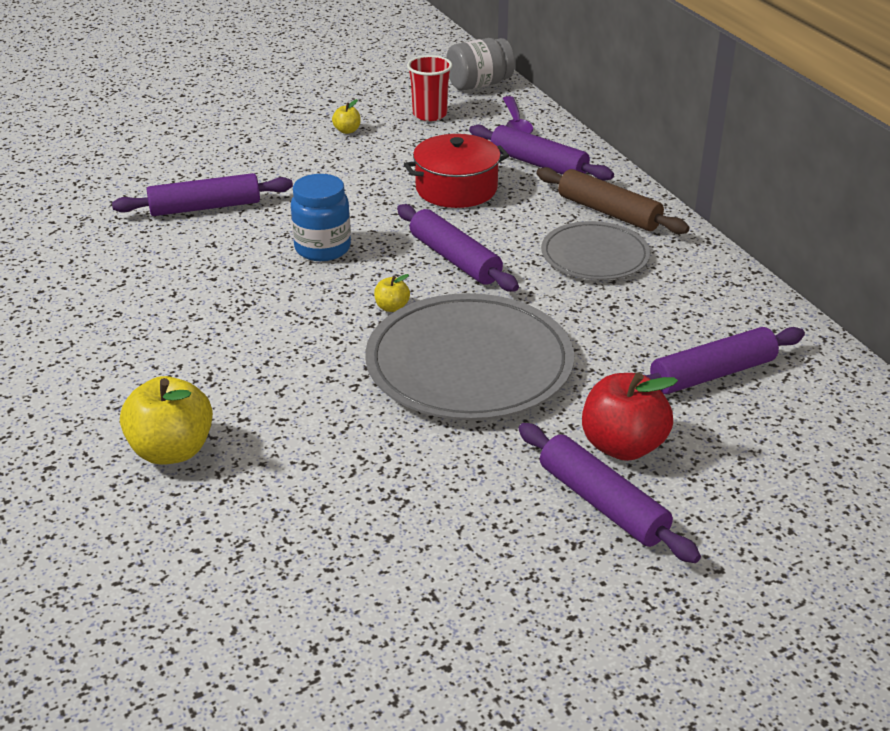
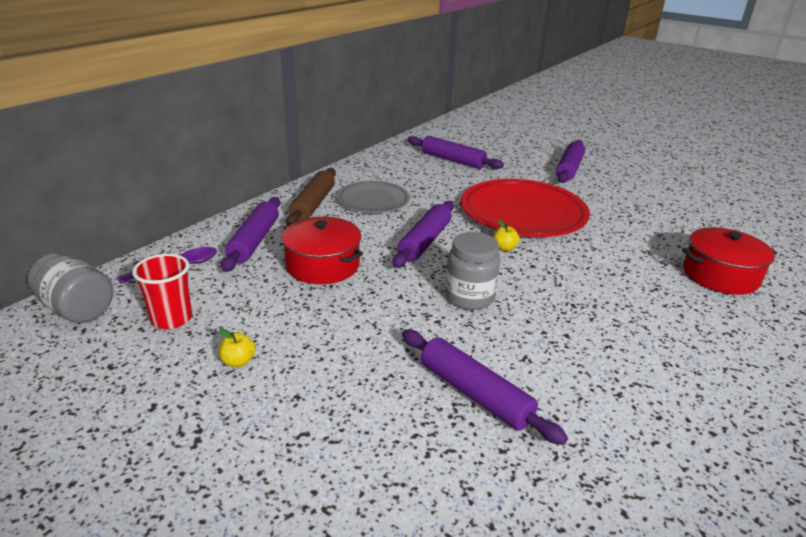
camera: 120 degrees left, 5 degrees down
(172, 450) = (720, 275): yellow apple -> red pot
(322, 248) = (469, 297): blue jar -> grey jar
(469, 363) = (523, 213): grey plate -> red plate
(623, 446) = (529, 170): red apple -> none

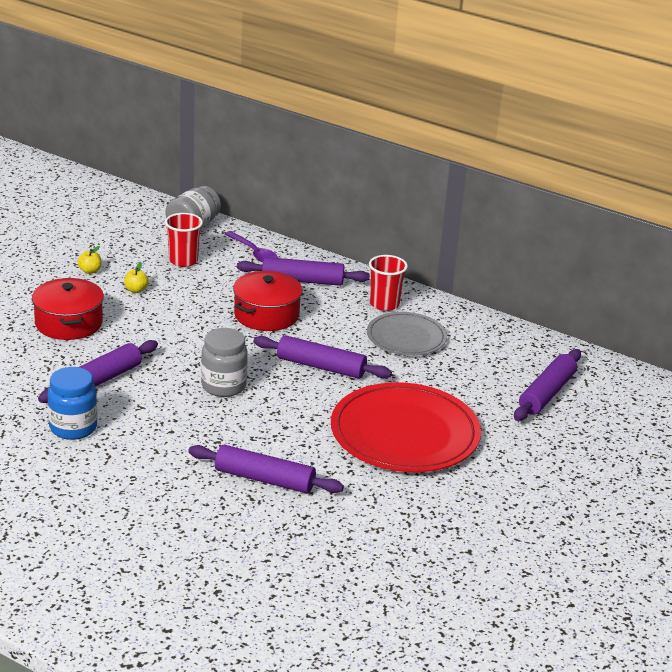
camera: 85 degrees right, 0 degrees up
(313, 204) = (384, 304): brown rolling pin -> red cup
(504, 248) = (317, 412): yellow apple -> yellow apple (90, 271)
(569, 168) = (562, 489): purple rolling pin -> purple rolling pin (264, 479)
(591, 417) = (73, 428): none -> blue jar
(720, 275) = (284, 551): red pot -> red pot (69, 323)

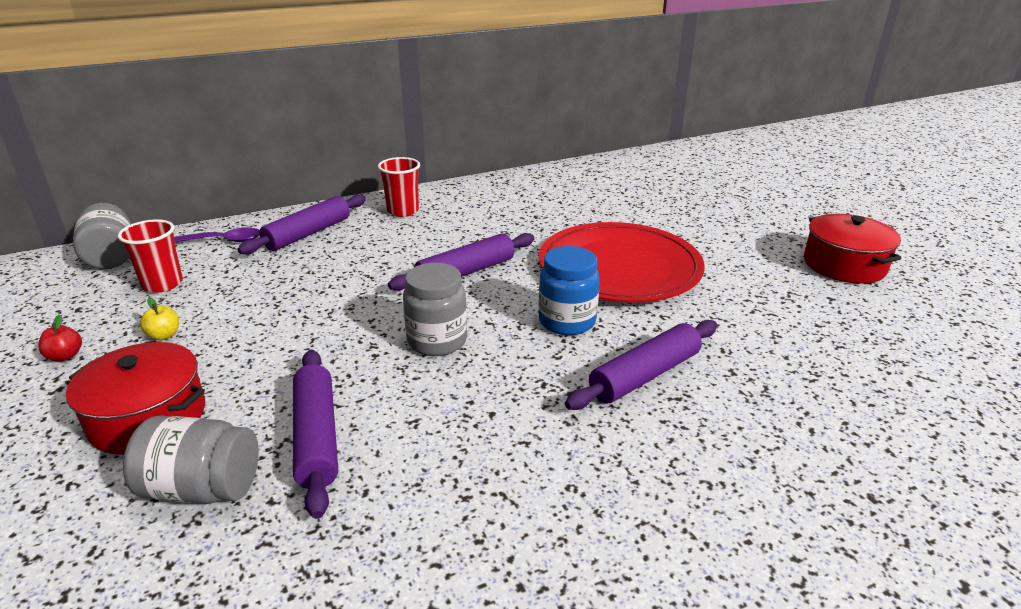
camera: 55 degrees left, 0 degrees up
(37, 364) = (202, 488): none -> grey jar
(73, 428) = (401, 507): blue jar -> blue jar (567, 321)
(90, 271) = (65, 356): yellow apple -> red apple
(266, 315) = (338, 271): red pot -> red pot (844, 265)
(406, 337) = (467, 219): grey plate -> none
(547, 393) = (610, 193): purple rolling pin -> none

